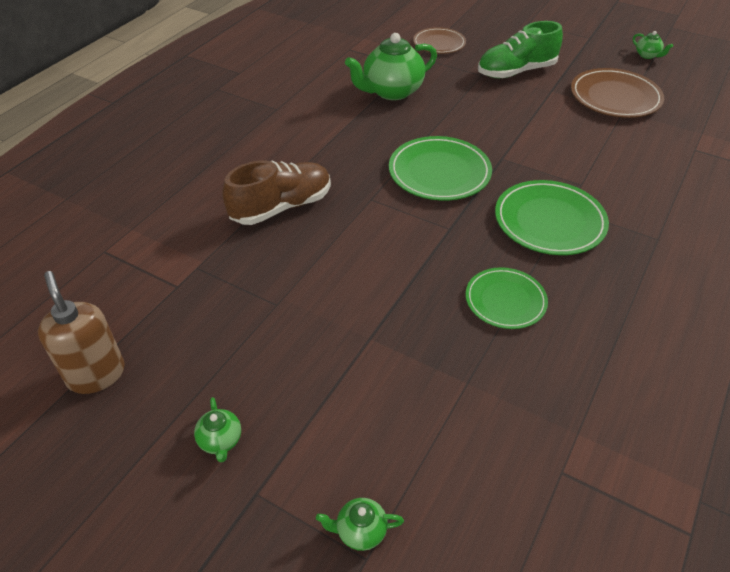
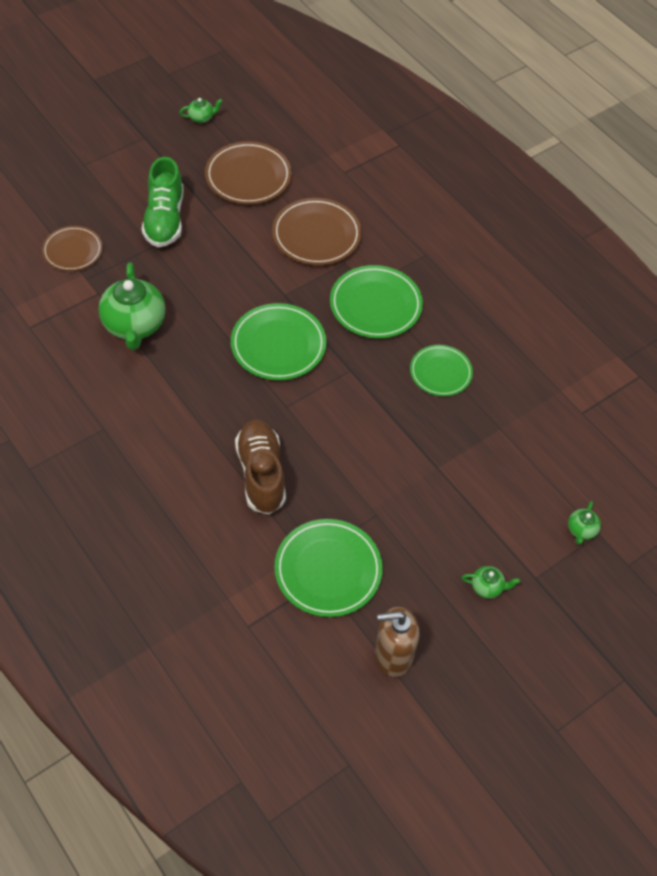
camera: 70 degrees left, 10 degrees up
(189, 287) = (328, 570): none -> green plate
(595, 155) = (316, 235): none -> brown plate

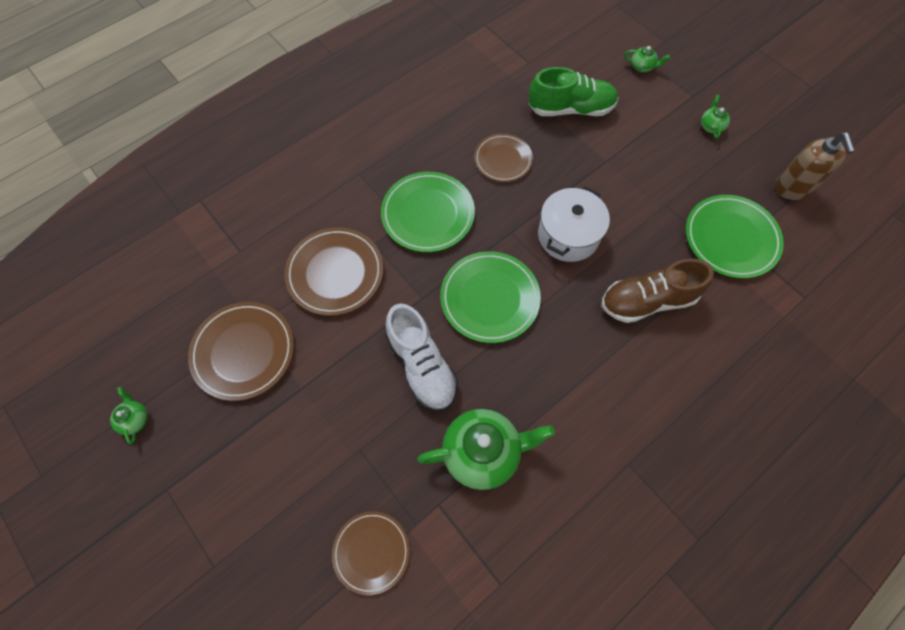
camera: 90 degrees left, 10 degrees up
(164, 219) = (314, 441): green shoe -> green shoe (570, 109)
(218, 290) = (422, 366): none -> white shoe
(343, 417) = (568, 235): none -> white pot
(440, 372) = (503, 160): green plate -> brown plate

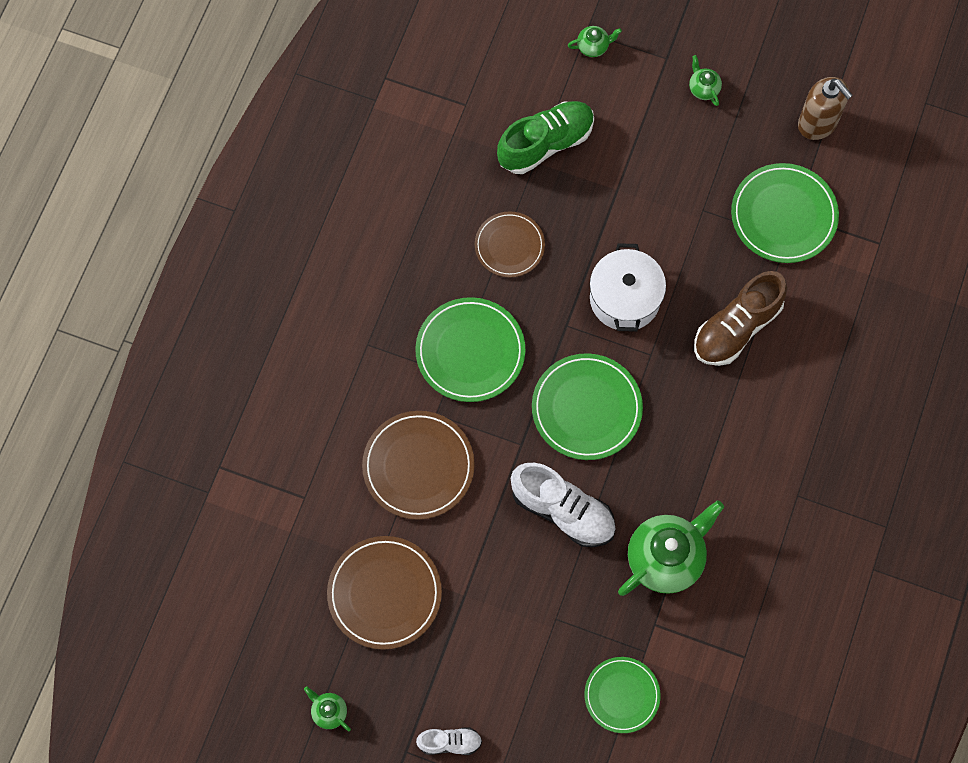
camera: 30 degrees left, 5 degrees up
(204, 504) = (450, 742): none -> white shoe
(371, 552) = (622, 695): brown plate -> green plate

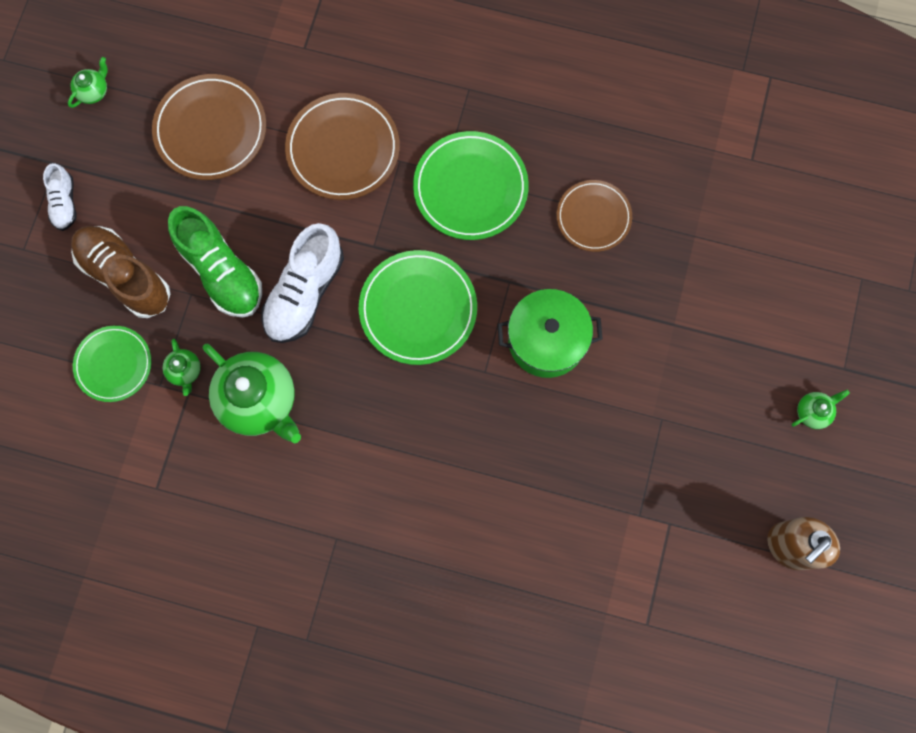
camera: 85 degrees right, 5 degrees up
(545, 144) = (718, 245): green shoe -> green shoe (221, 271)
(593, 46) = (845, 287): green teapot -> green teapot (185, 371)
(625, 298) = (546, 340): white pot -> green pot
(736, 327) = (525, 463): brown shoe -> brown shoe (125, 276)
(783, 215) = (667, 510): green plate -> none

